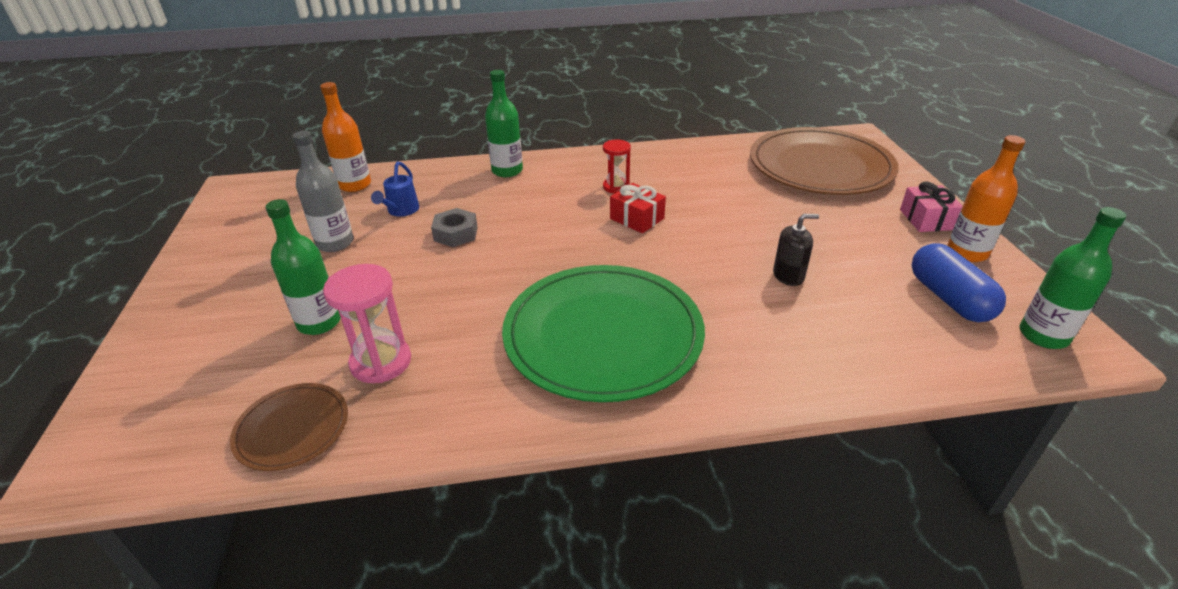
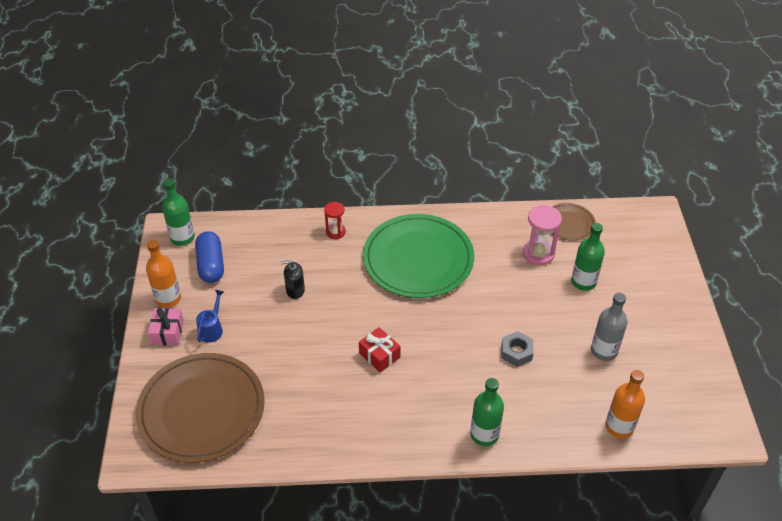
camera: 175 degrees left, 10 degrees up
(401, 211) = (566, 384): blue watering can -> blue watering can (212, 329)
(616, 187) = (388, 398): red hourglass -> red hourglass (335, 232)

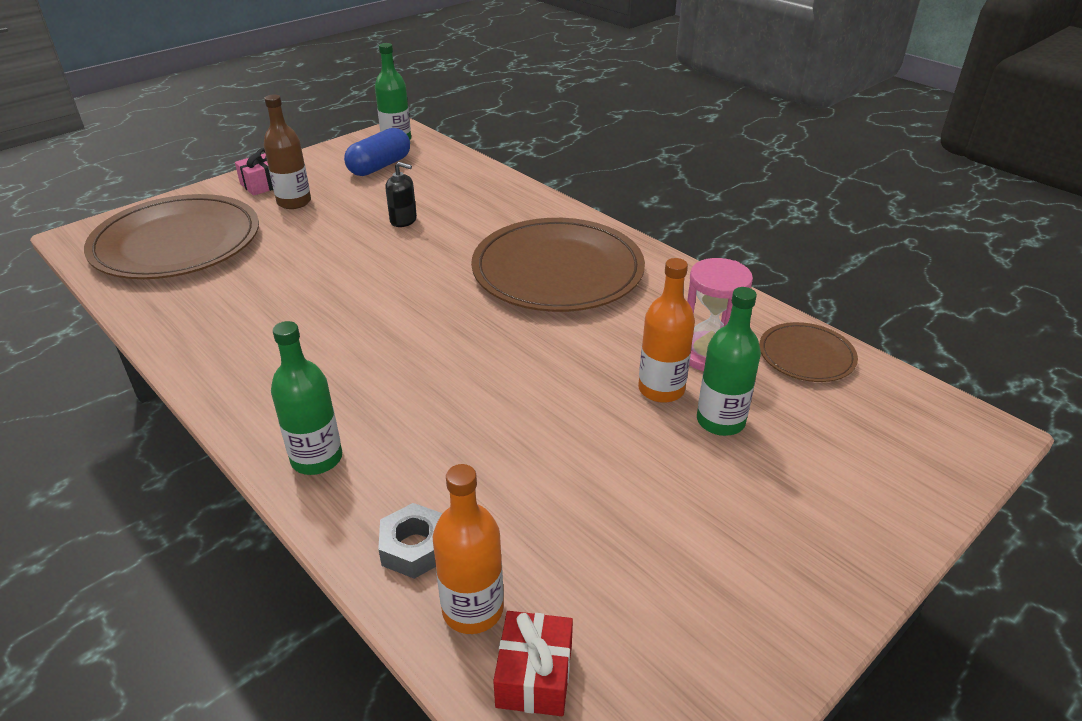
camera: 50 degrees right, 10 degrees down
(168, 298) = (309, 166): orange bottle -> orange bottle (661, 389)
(212, 329) = (294, 202): blue watering can -> brown bottle
(295, 290) = (403, 220): black soap dispenser -> black soap dispenser turned 150 degrees clockwise
(335, 232) = (520, 205): red hourglass -> none
(379, 355) = (369, 312): red gift -> red gift (534, 675)
(418, 259) = (557, 270): green plate -> brown plate
(516, 352) = (502, 418): grey nut -> grey nut (414, 547)
(604, 351) = (614, 510): grey bottle -> none

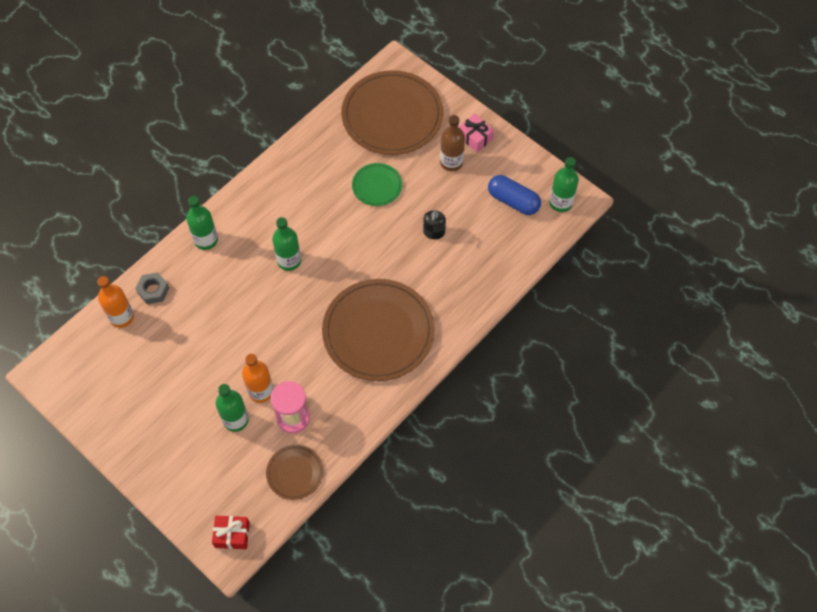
camera: 85 degrees right, 25 degrees up
(299, 261) = (377, 186): none -> green plate
(405, 351) = (289, 261): none -> green bottle
(534, 675) = (92, 342): red gift -> red gift (232, 535)

